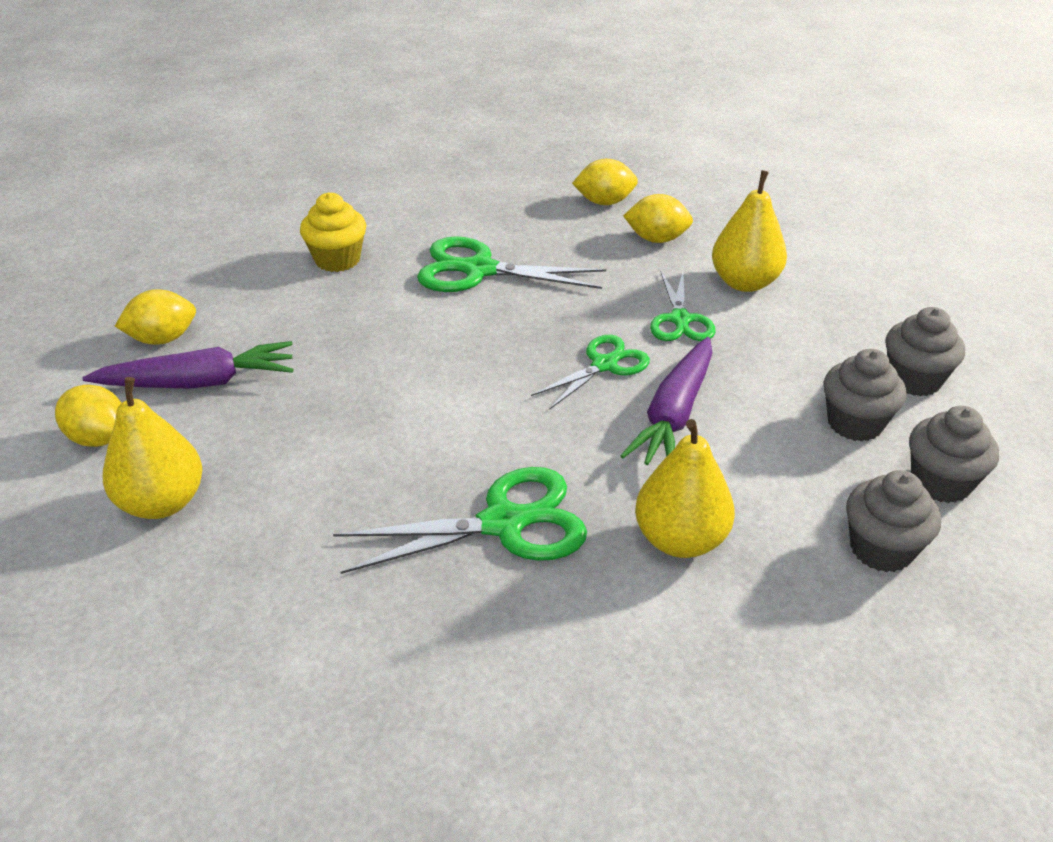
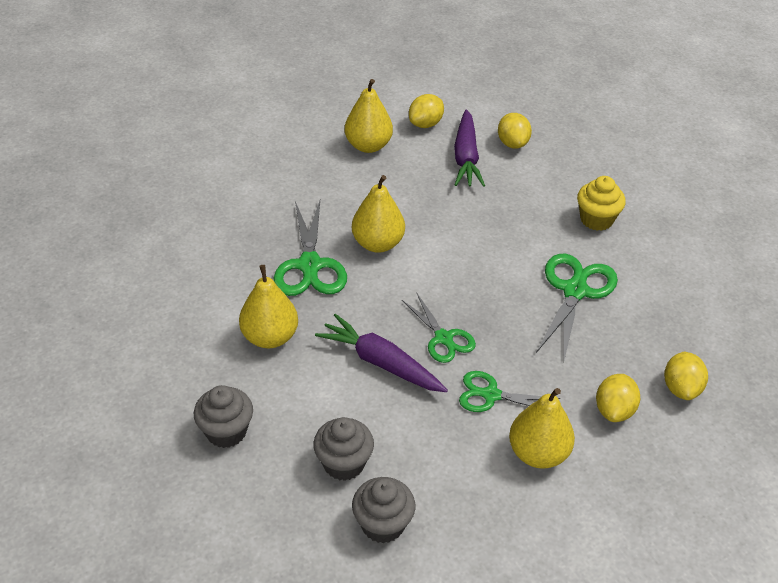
camera: 100 degrees right, 5 degrees up
(430, 452) = (378, 243): none -> yellow pear
(940, 482) = (270, 490): grey cupcake -> none

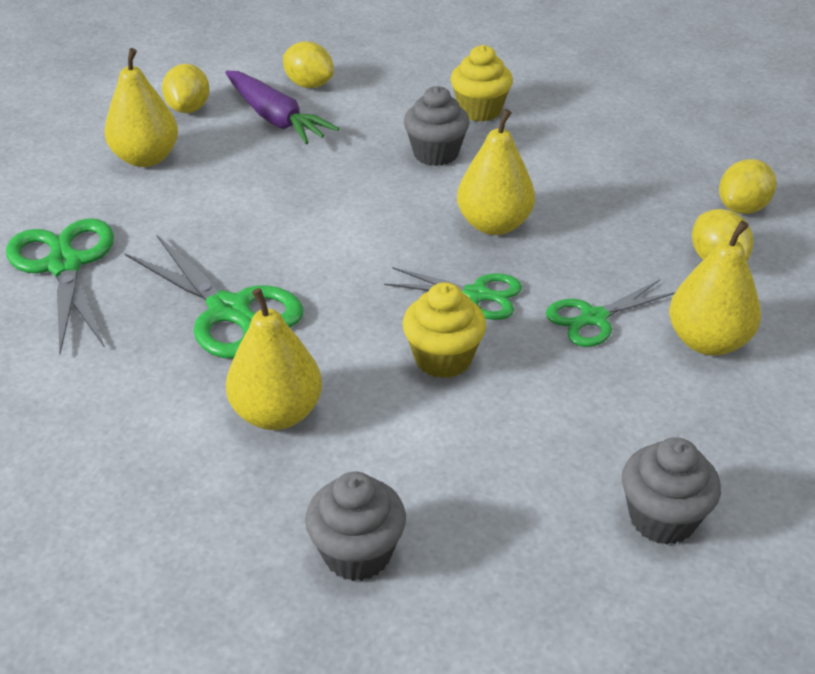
camera: 40 degrees left, 5 degrees down
(344, 463) = (539, 487): grey cupcake -> grey cupcake (435, 154)
(378, 243) = (283, 246): yellow pear -> yellow pear (494, 225)
(381, 363) = (443, 359): purple carrot -> yellow cupcake
(575, 291) = (543, 180): green scissors -> green scissors (64, 265)
(681, 388) = (742, 208): yellow lemon -> yellow lemon turned 75 degrees clockwise

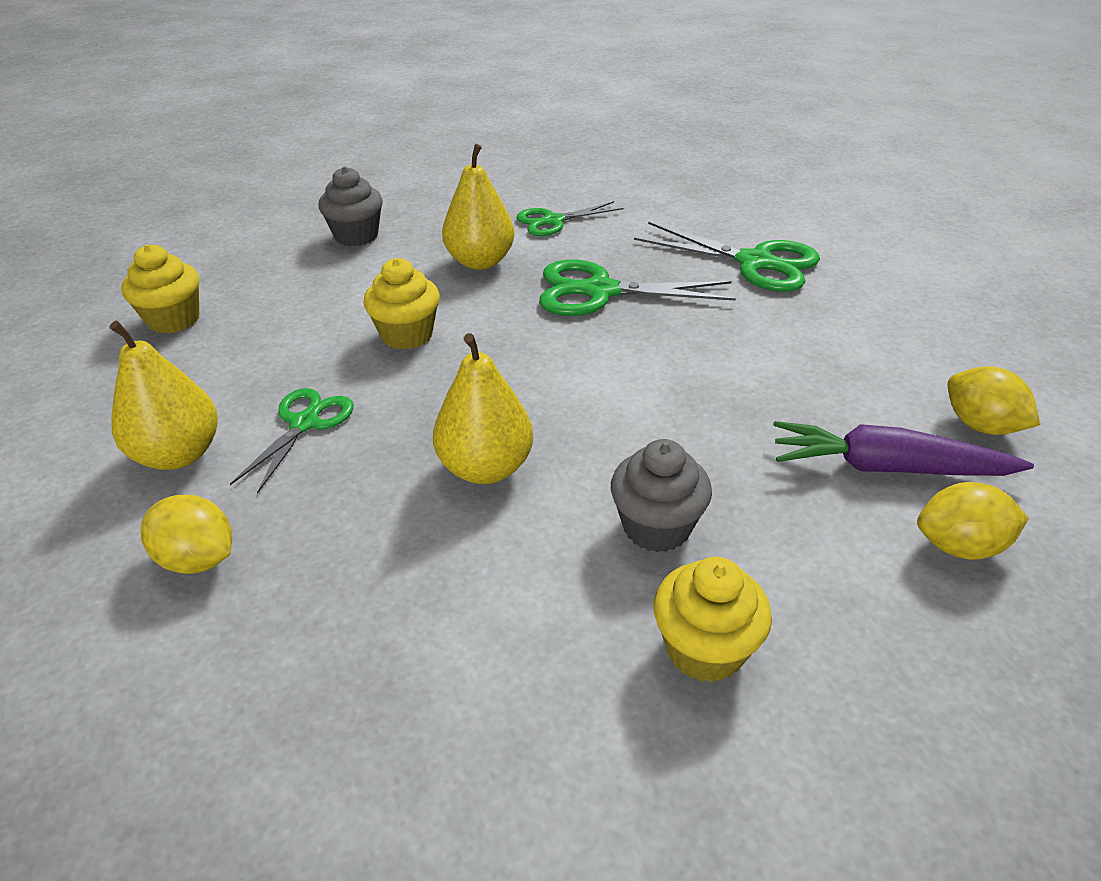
camera: 140 degrees right, 0 degrees up
(146, 158) = (887, 355): yellow pear -> none
(476, 295) = (430, 391): green scissors -> green scissors (553, 221)
(662, 518) = (174, 320): grey cupcake -> yellow cupcake
(742, 208) = (186, 678): yellow lemon -> none

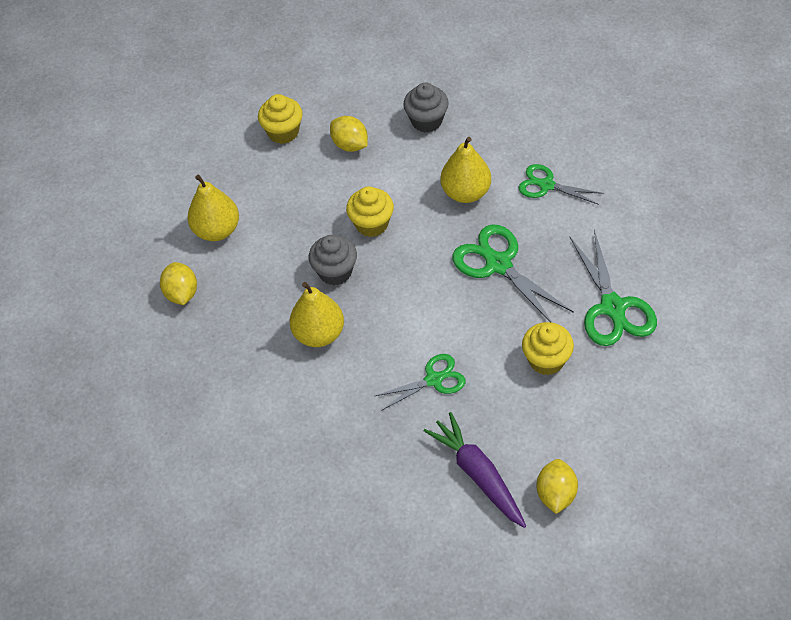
camera: 50 degrees right, 15 degrees up
(304, 423) = (276, 250): green scissors -> green scissors (433, 380)
(656, 527) = (348, 418): grey cupcake -> grey cupcake (335, 272)
(704, 649) = (301, 477): yellow cupcake -> yellow cupcake (546, 360)
(959, 546) = (449, 528): yellow lemon -> yellow lemon (350, 145)

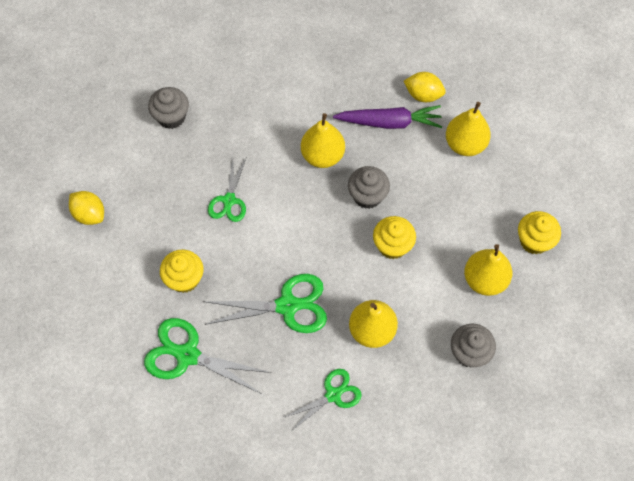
camera: 120 degrees right, 10 degrees up
(350, 145) = (485, 280): yellow lemon -> yellow pear
(380, 502) = (171, 117): none -> grey cupcake
(478, 475) = (141, 180): purple carrot -> purple carrot (389, 122)

